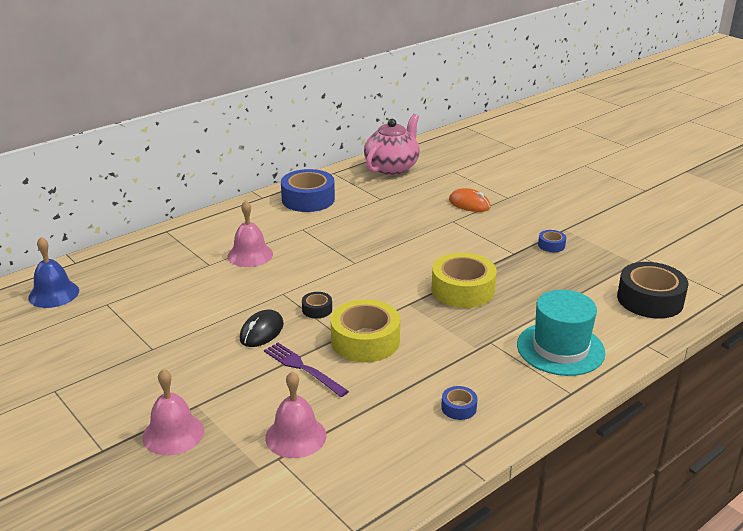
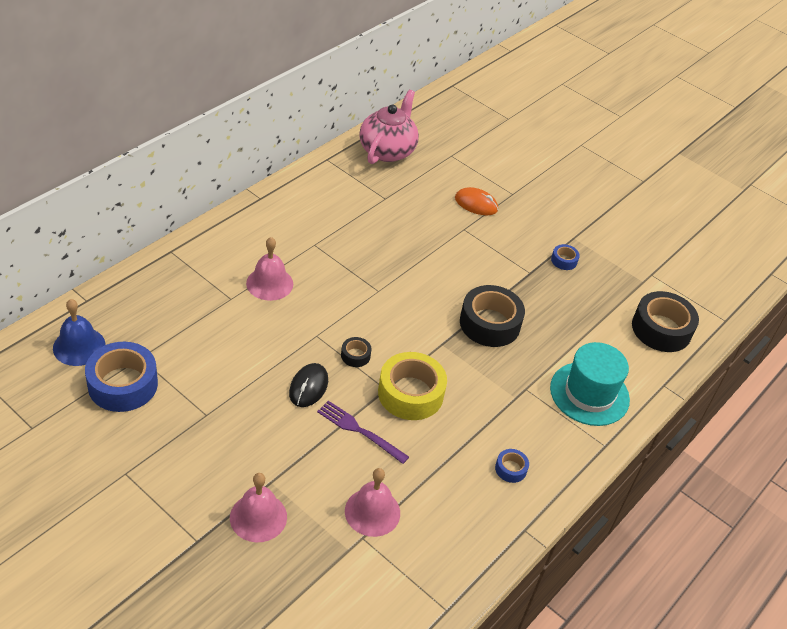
camera: 15 degrees left, 15 degrees up
(308, 199) = (310, 200): blue tape -> blue tape (123, 384)
(463, 290) = (489, 323): yellow tape -> black tape

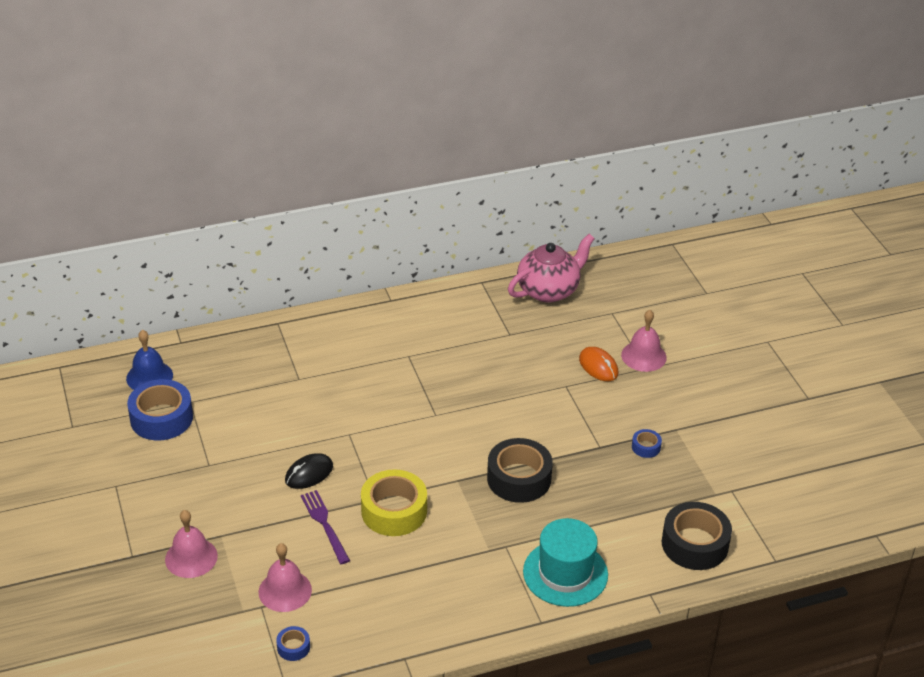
camera: 35 degrees right, 5 degrees down
(269, 283) = (342, 377): pink bell -> pink bell (643, 356)
(355, 355) = (370, 462): black tape -> none
(510, 469) = (433, 606): blue tape -> blue tape (293, 647)

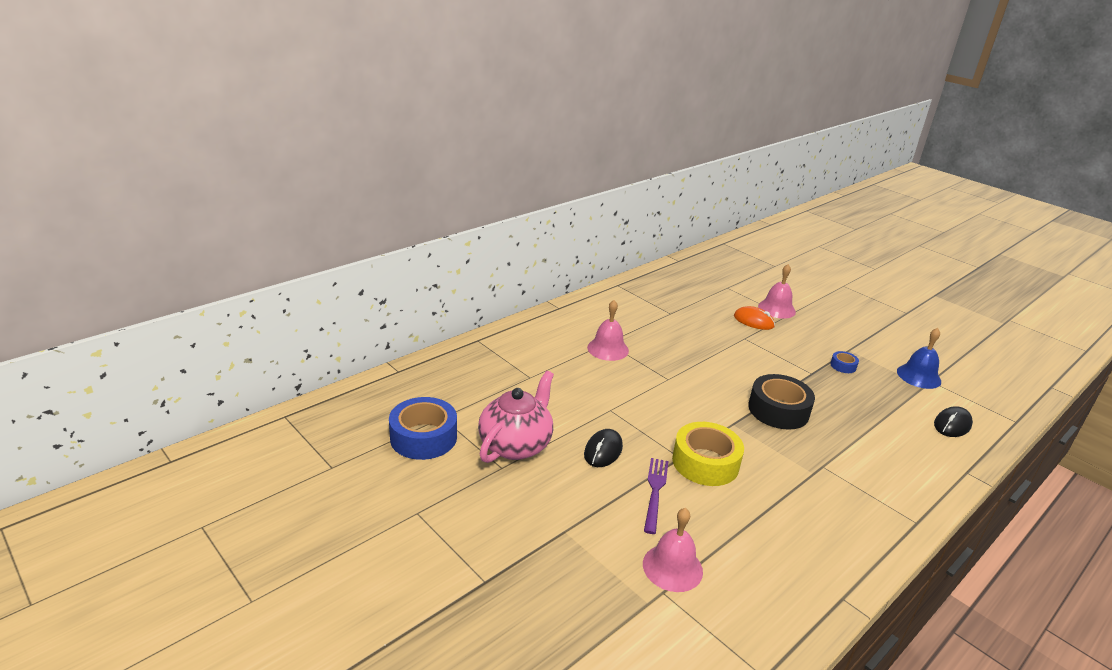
camera: 25 degrees left, 10 degrees down
(149, 376) = (386, 405): blue bell -> blue bell (918, 376)
(191, 557) = (551, 563): pink bell -> pink bell (608, 349)
(293, 647) = (731, 625): blue tape -> none
(324, 524) = (655, 491): purple fork -> purple fork turned 60 degrees clockwise
(549, 290) = (670, 282): pink teapot -> pink teapot (516, 445)
(565, 573) = (890, 474): turquoise hat -> none
(694, 544) = (952, 425): black tape -> black mouse

